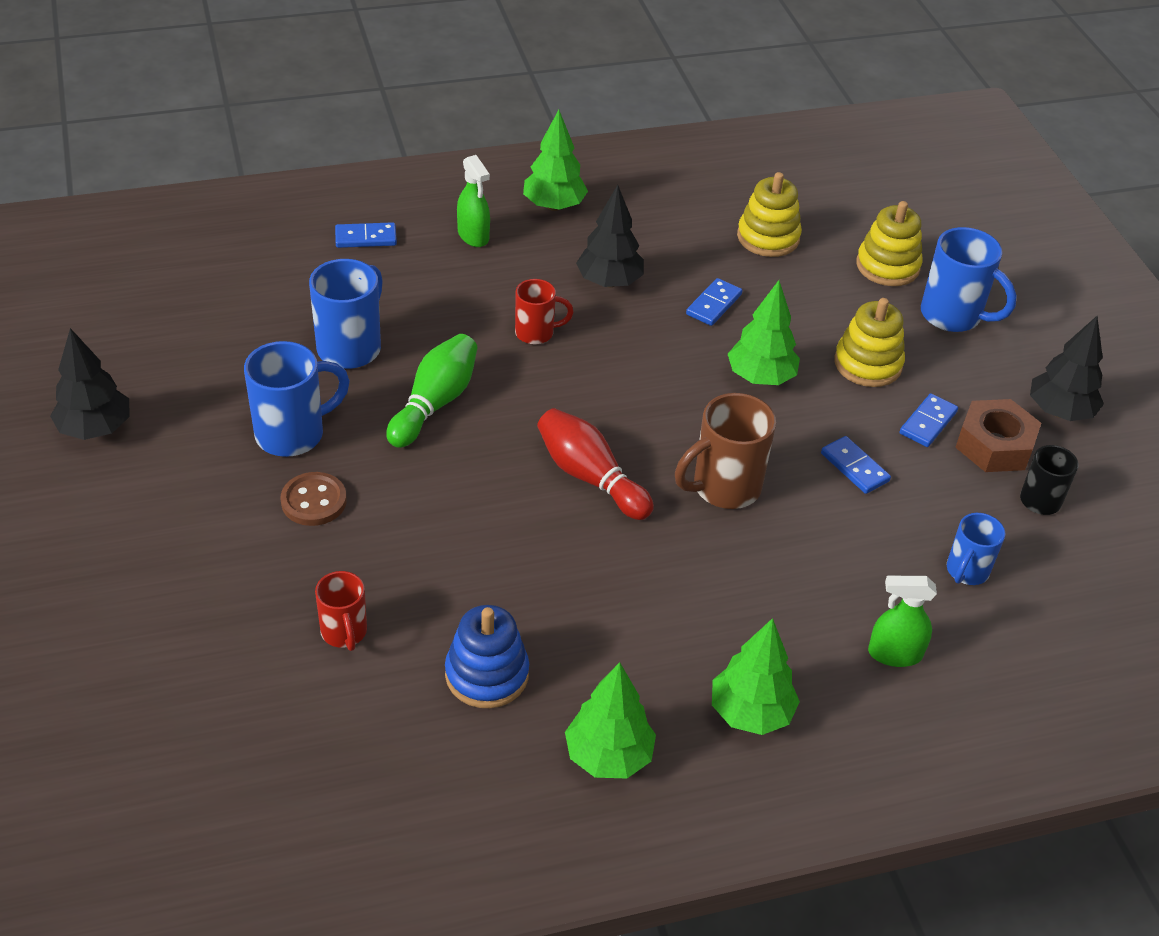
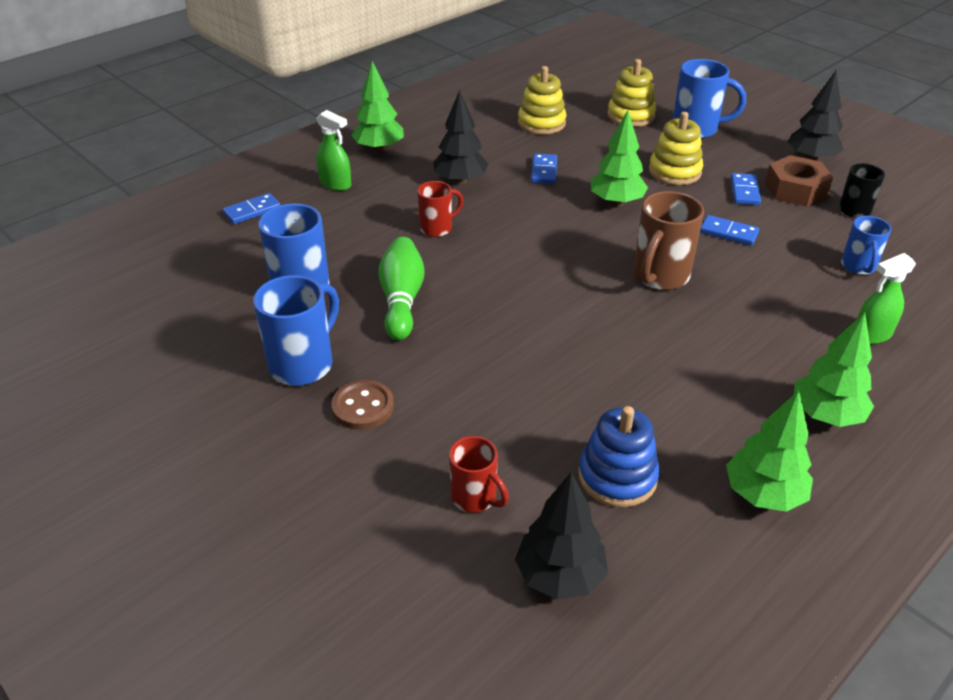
camera: 25 degrees left, 5 degrees down
(95, 429) = (116, 429): black tree -> black tree (559, 576)
(590, 477) = (562, 305): red bowling pin -> none

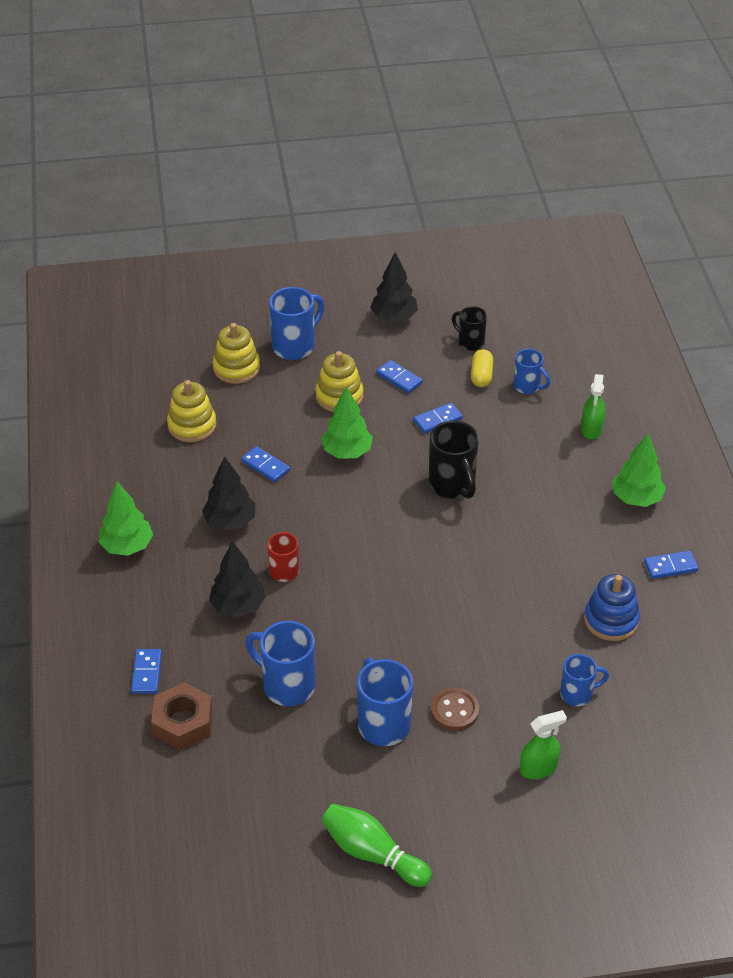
camera: 55 degrees left, 5 degrees up
(336, 184) = (157, 601): green spray bottle -> green spray bottle (538, 768)
(402, 300) = (356, 635): green bowling pin -> green bowling pin (372, 853)
(475, 498) = (577, 694): red mug -> blue mug
(559, 576) = (661, 687): black tree -> black tree (238, 606)
(660, 277) = (452, 485): brown mug -> black mug
(763, 494) = (670, 566): green tree -> blue domino
(795, 190) = (422, 352): brown nut -> brown nut (183, 723)
(824, 233) = (481, 376): none -> yellow capsule

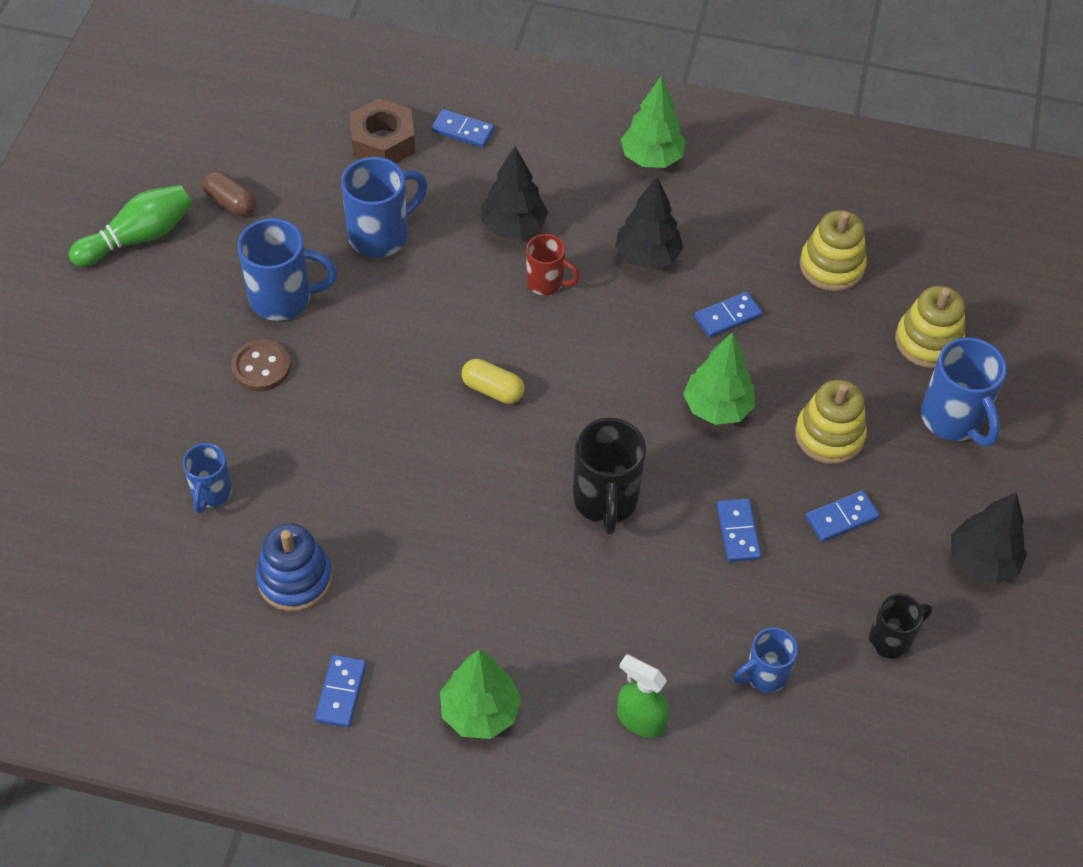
camera: 110 degrees right, 10 degrees up
(301, 802) = (231, 203): none -> brown capsule
(452, 485) = (605, 500): black mug -> black mug turned 90 degrees counterclockwise
(481, 376) = (810, 623): yellow capsule -> yellow capsule (492, 389)
(538, 768) = (141, 413): green spray bottle -> none

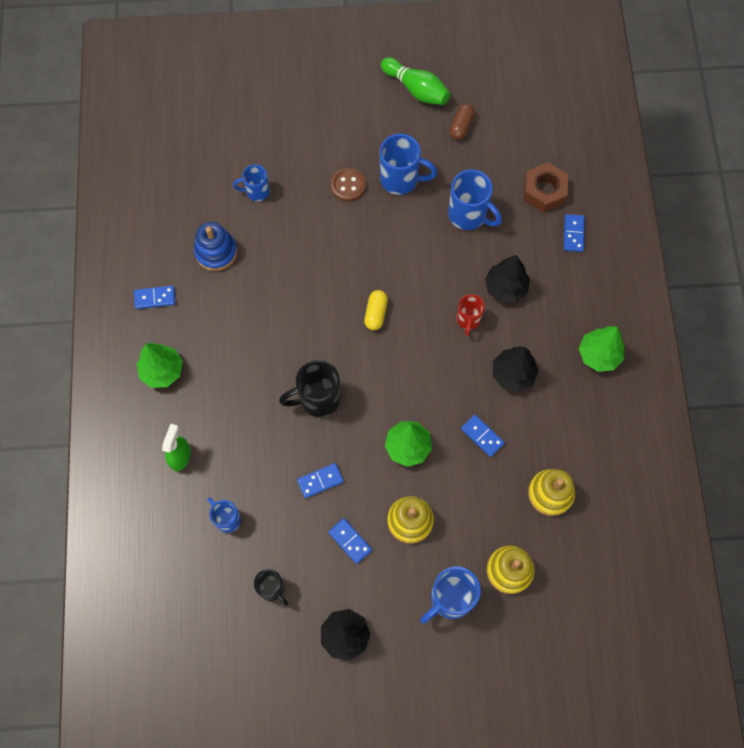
camera: 75 degrees right, 15 degrees up
(283, 298) = (401, 179): blue mug -> blue mug turned 60 degrees counterclockwise

